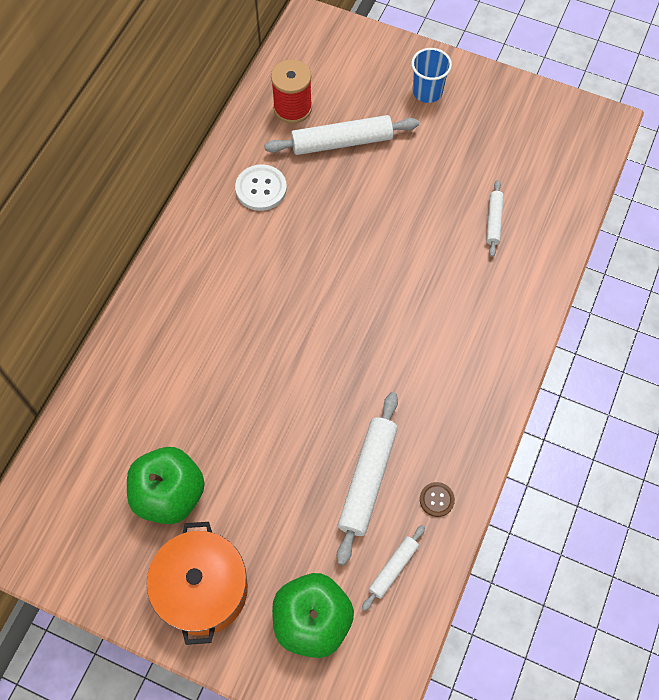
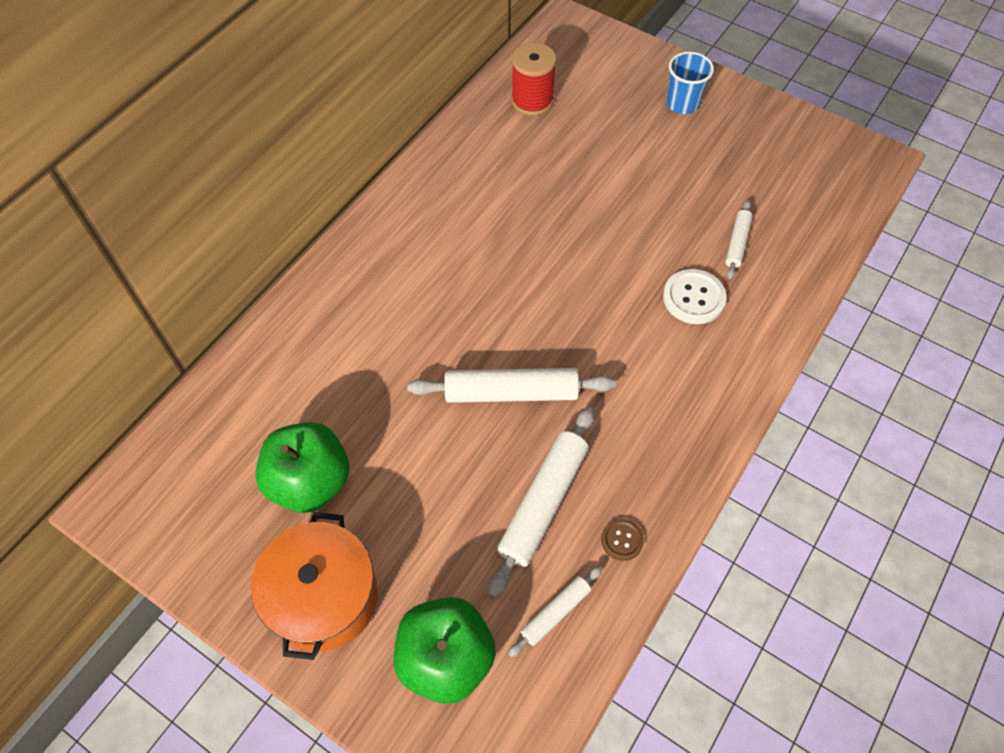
camera: 10 degrees right, 5 degrees down
(261, 189) = (482, 175): white button -> white button (693, 298)
(342, 142) = (579, 140): white rolling pin -> white rolling pin (511, 392)

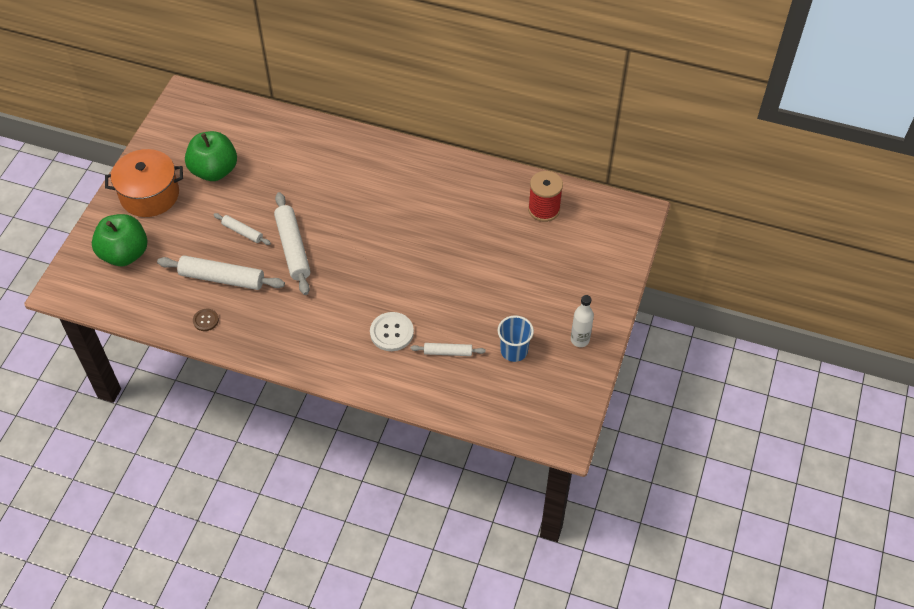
camera: 75 degrees right, 5 degrees down
(555, 613) = (157, 296): white rolling pin -> white rolling pin (242, 232)
(682, 103) = (576, 301): blue cup -> blue cup (514, 351)
(740, 114) = (580, 340): none -> white bottle

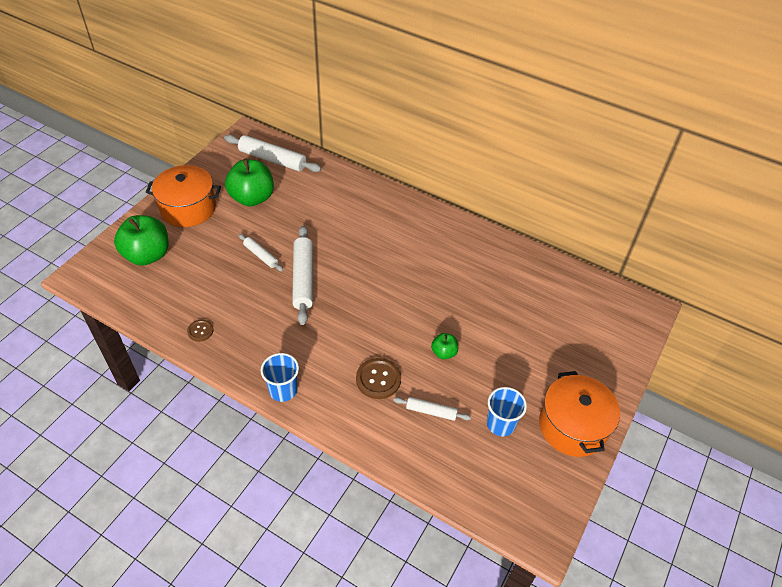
camera: 10 degrees right, 5 degrees down
(222, 278) = (228, 294): white rolling pin -> white rolling pin (272, 159)
(303, 360) = (283, 390): none -> blue cup
(391, 332) = (378, 379): white button -> brown button
(448, 295) = (444, 352): none -> green apple
(544, 209) = (553, 287): red spool -> none
(580, 340) = (572, 426): white bottle -> orange pot

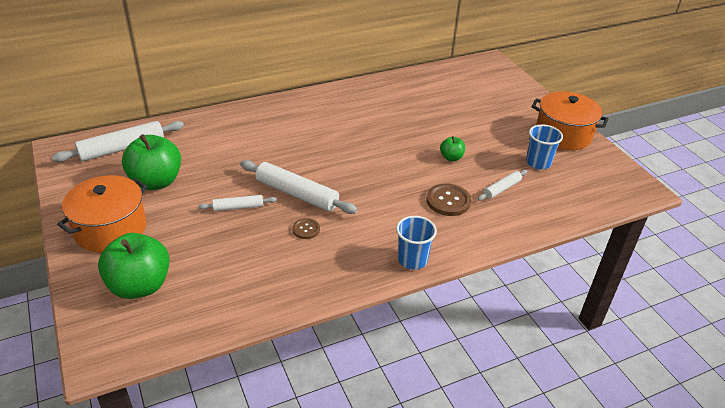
camera: 55 degrees left, 10 degrees down
(200, 331) = (290, 286): brown button -> brown button (306, 229)

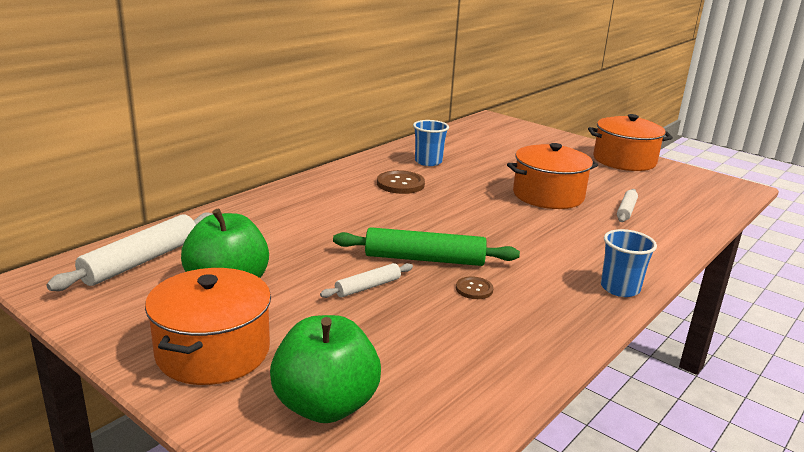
camera: 25 degrees left, 15 degrees down
(297, 194) = (424, 259): white rolling pin -> green rolling pin
(448, 201) = (590, 230): brown button -> brown button (400, 184)
(451, 157) = (548, 195): green apple -> orange pot
(538, 163) = (631, 184): blue cup -> blue cup (428, 162)

